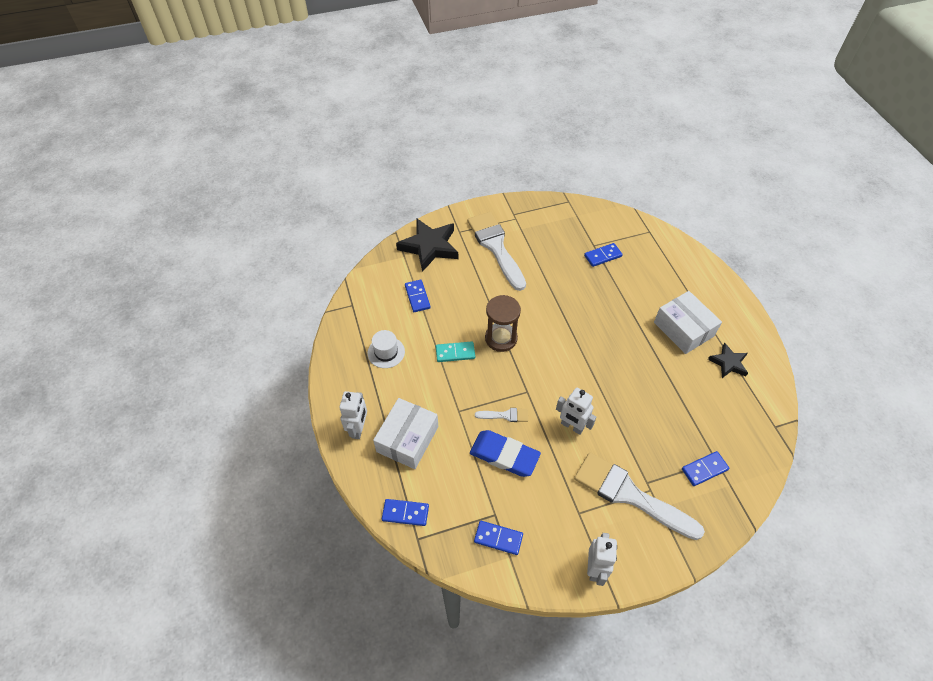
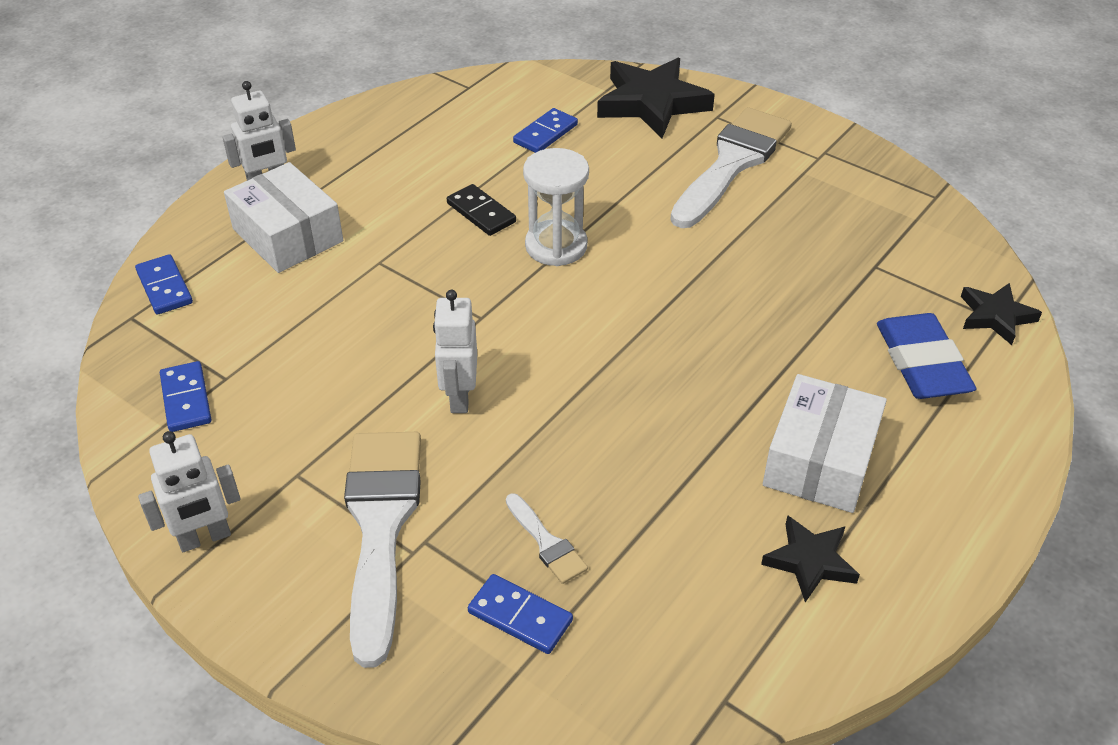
camera: 55 degrees right, 10 degrees down
(386, 352) = (417, 151): white hat -> none
(407, 439) = (288, 235): white box -> white box turned 60 degrees clockwise
(455, 353) = (481, 213): turquoise domino -> black domino
(501, 338) = (556, 246): brown hourglass -> white hourglass
(504, 455) = (338, 343): blue eraser -> blue eraser (921, 363)
(505, 415) = (413, 313): white brush -> white brush (546, 543)
(603, 256) = (864, 286): blue domino -> none
(645, 231) = (995, 316): none -> black star

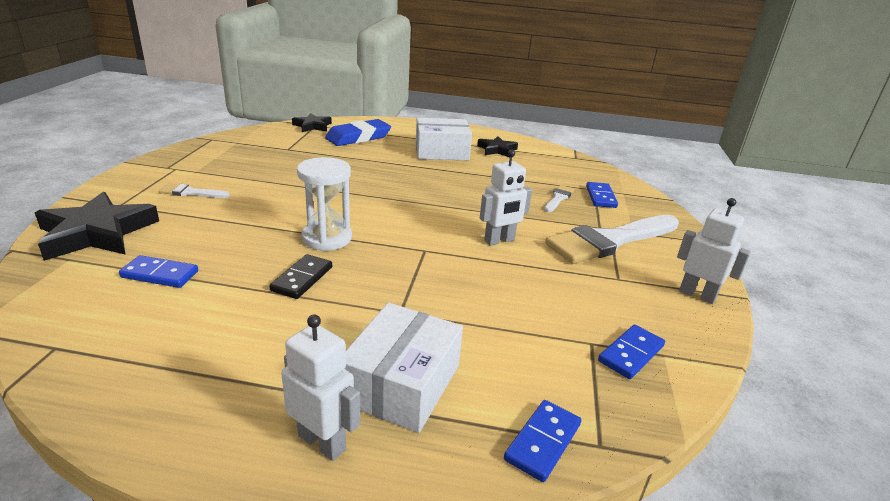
camera: 120 degrees left, 15 degrees down
(732, 163) = (191, 192): white brush -> white brush, size x0.44

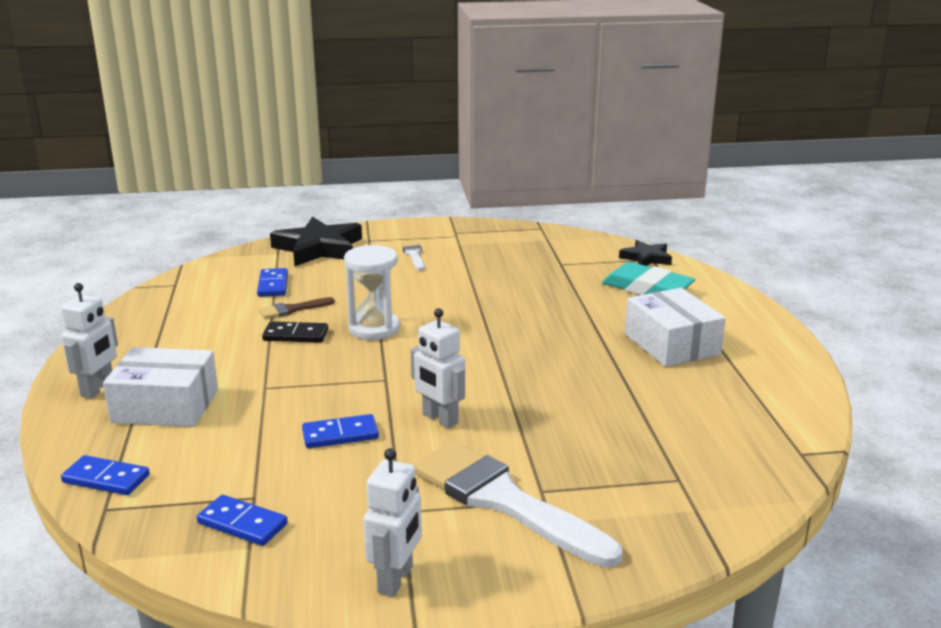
camera: 75 degrees right, 5 degrees down
(239, 272) = (292, 309): none -> brown brush
(358, 137) = (647, 288): blue eraser -> turquoise eraser
(497, 150) = (737, 381): black star -> none
(558, 198) = (608, 449): white brush -> none
(600, 197) = (653, 487): blue domino -> blue domino (340, 434)

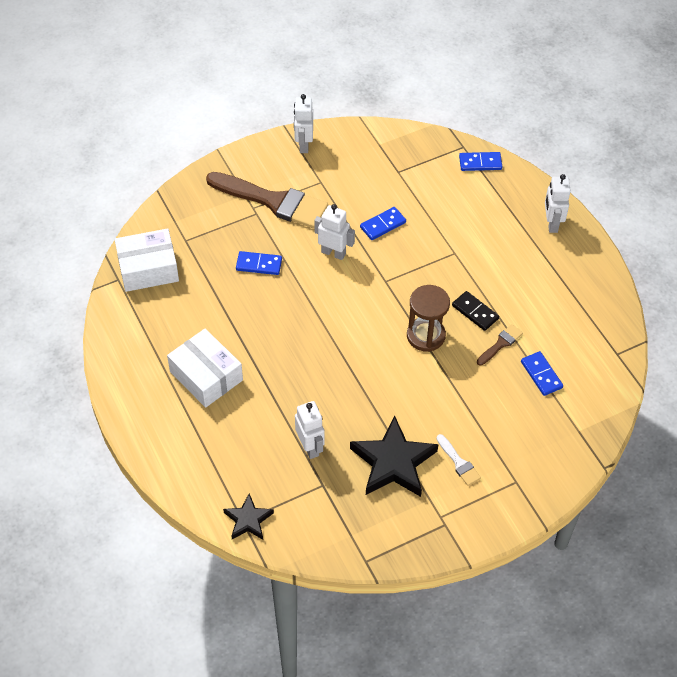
camera: 160 degrees right, 30 degrees up
(165, 406) = (499, 221): white box -> white box (148, 269)
(242, 523) = (391, 155): blue domino -> blue domino (259, 264)
(295, 335) = (475, 312): black domino -> black domino turned 60 degrees clockwise
(319, 248) = (549, 450): black star -> black star (393, 462)
(374, 329) = (426, 335): white hourglass -> brown hourglass
(504, 501) = (273, 201): white brush -> brown brush
(563, 283) = (310, 447): none -> white robot
(647, 288) = (238, 459): turquoise eraser -> none

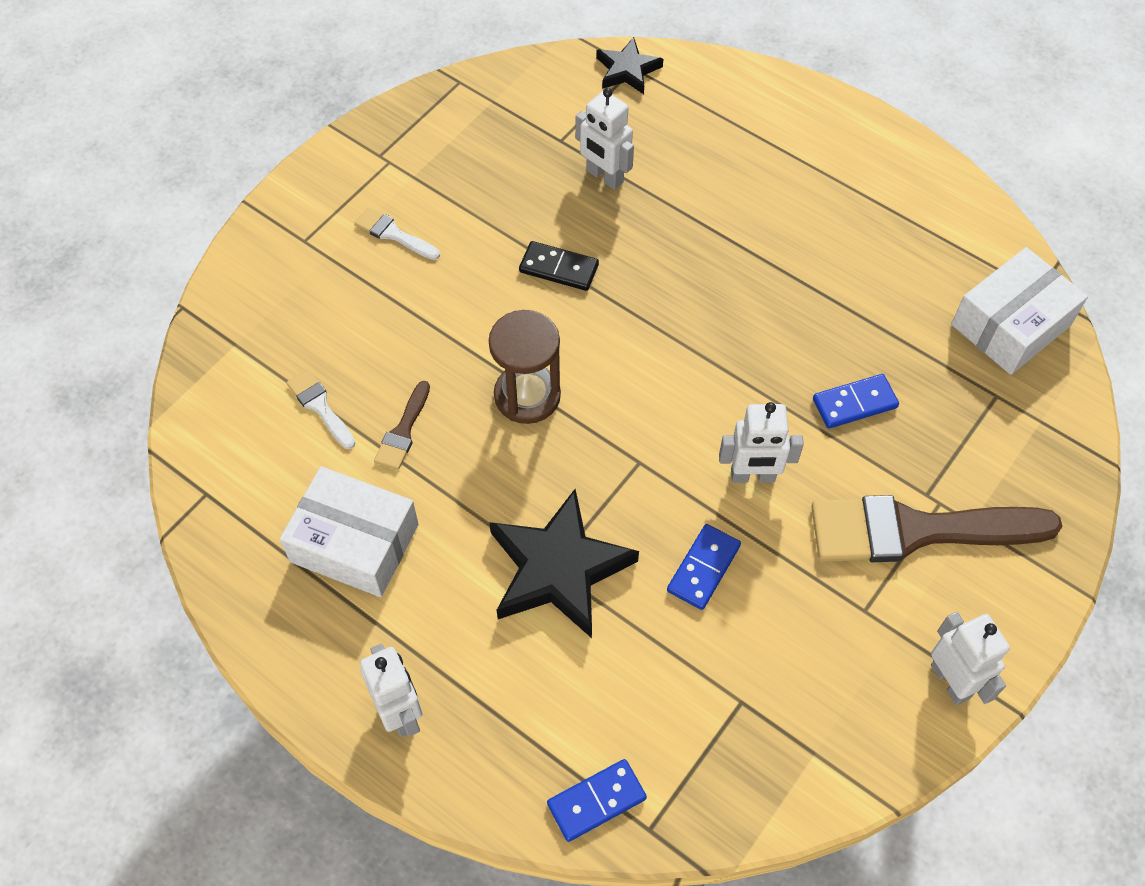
camera: 155 degrees right, 5 degrees up
(206, 376) = (804, 209): white box -> white box (354, 543)
(393, 462) = (483, 200): black star -> black star (558, 569)
(475, 312) = (467, 468): black domino -> black domino (559, 268)
(541, 375) = (320, 406): blue domino -> white brush

